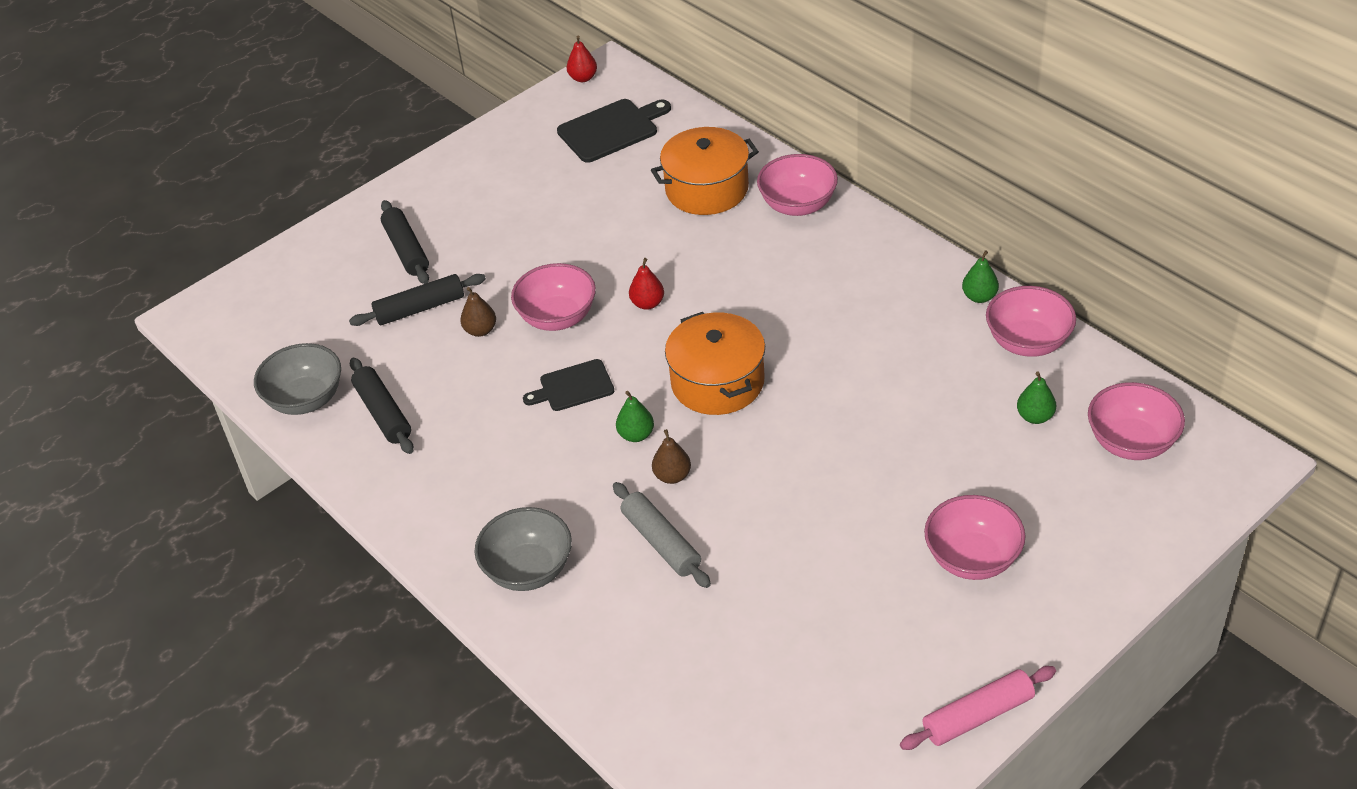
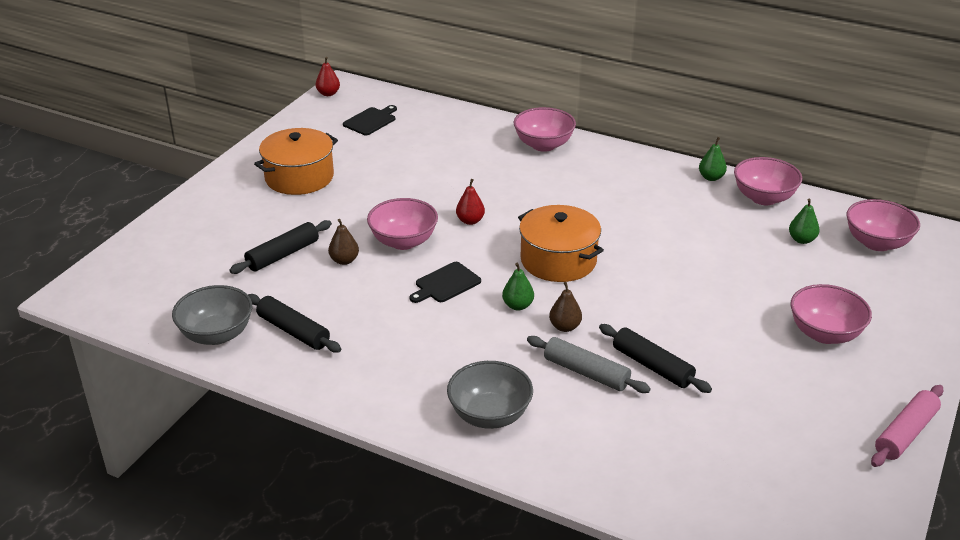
camera: 25 degrees left, 10 degrees down
(406, 250) = (247, 218): black rolling pin -> black rolling pin (652, 366)
(611, 130) = (371, 121): black cutting board -> black cutting board, size x0.66
(707, 189) = (469, 145): orange pot -> orange pot (299, 177)

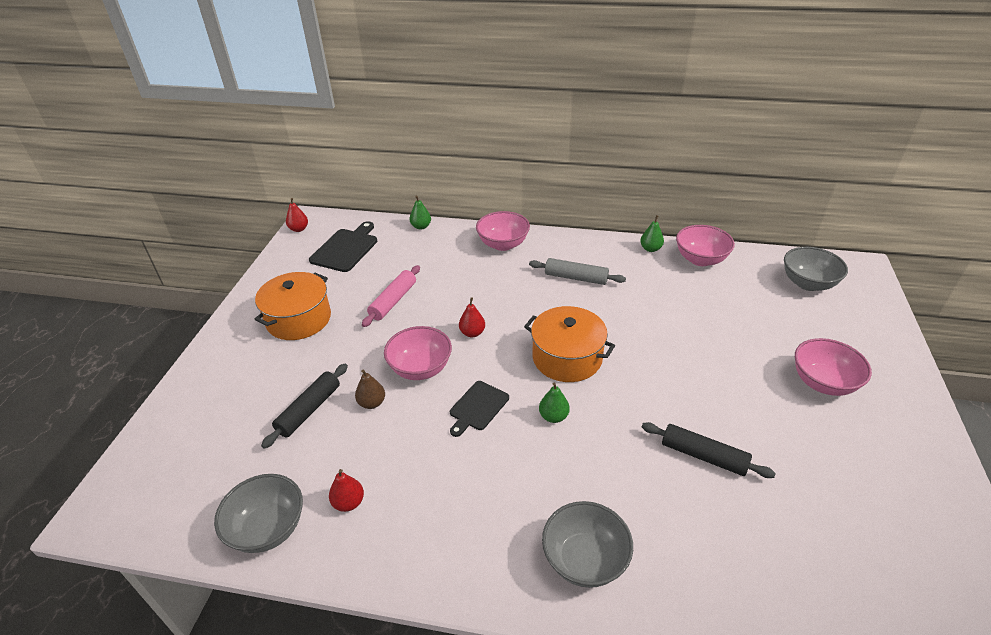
camera: 15 degrees left, 5 degrees up
(293, 331) = (349, 502): black rolling pin -> red pear
(371, 121) = (346, 248): black cutting board -> black cutting board, size x1.51
(565, 327) = (606, 430): brown pear -> none
(586, 372) = (650, 479): grey rolling pin -> grey rolling pin (576, 278)
(801, 240) = (751, 293): green pear -> green pear (421, 226)
(877, 243) = (808, 283): pink bowl -> grey bowl
(905, 433) = (950, 475): pink rolling pin -> pink rolling pin (393, 301)

